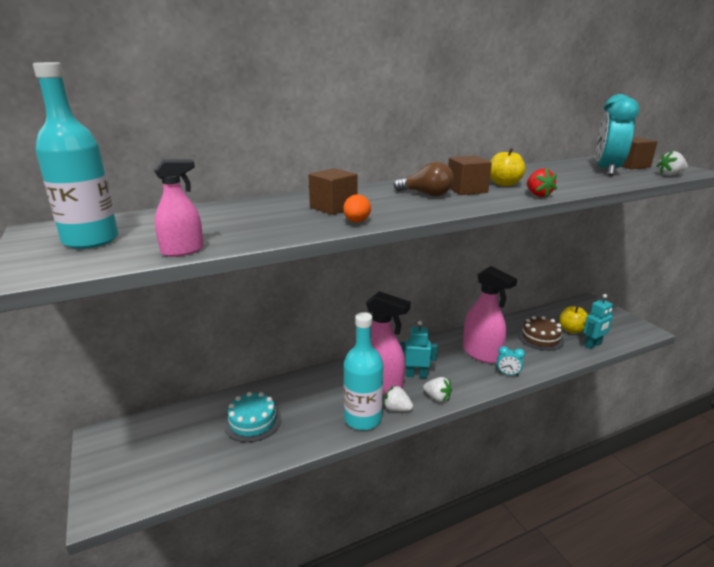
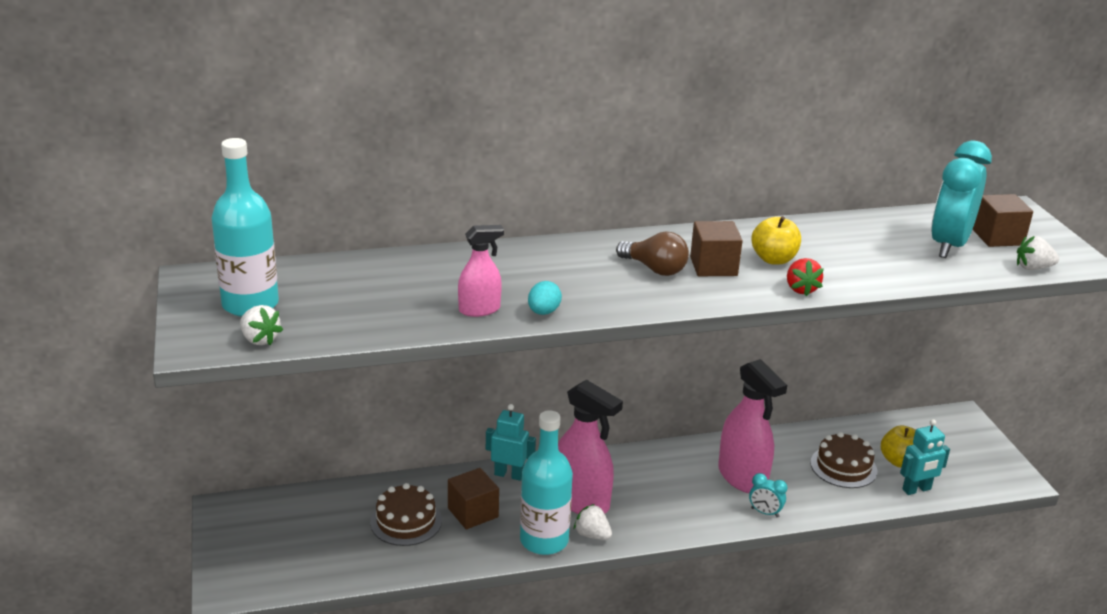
camera: 10 degrees right, 5 degrees up
(183, 251) = (344, 335): pink spray bottle -> pink spray bottle (479, 310)
(253, 421) = (406, 521): turquoise cake -> brown cake
(333, 207) = (526, 281): brown cube -> brown cube (473, 513)
(356, 222) = (543, 312): orange egg -> turquoise egg
(416, 375) = (636, 494): turquoise robot -> turquoise robot (509, 474)
(437, 397) = (651, 529): white strawberry -> white strawberry (260, 339)

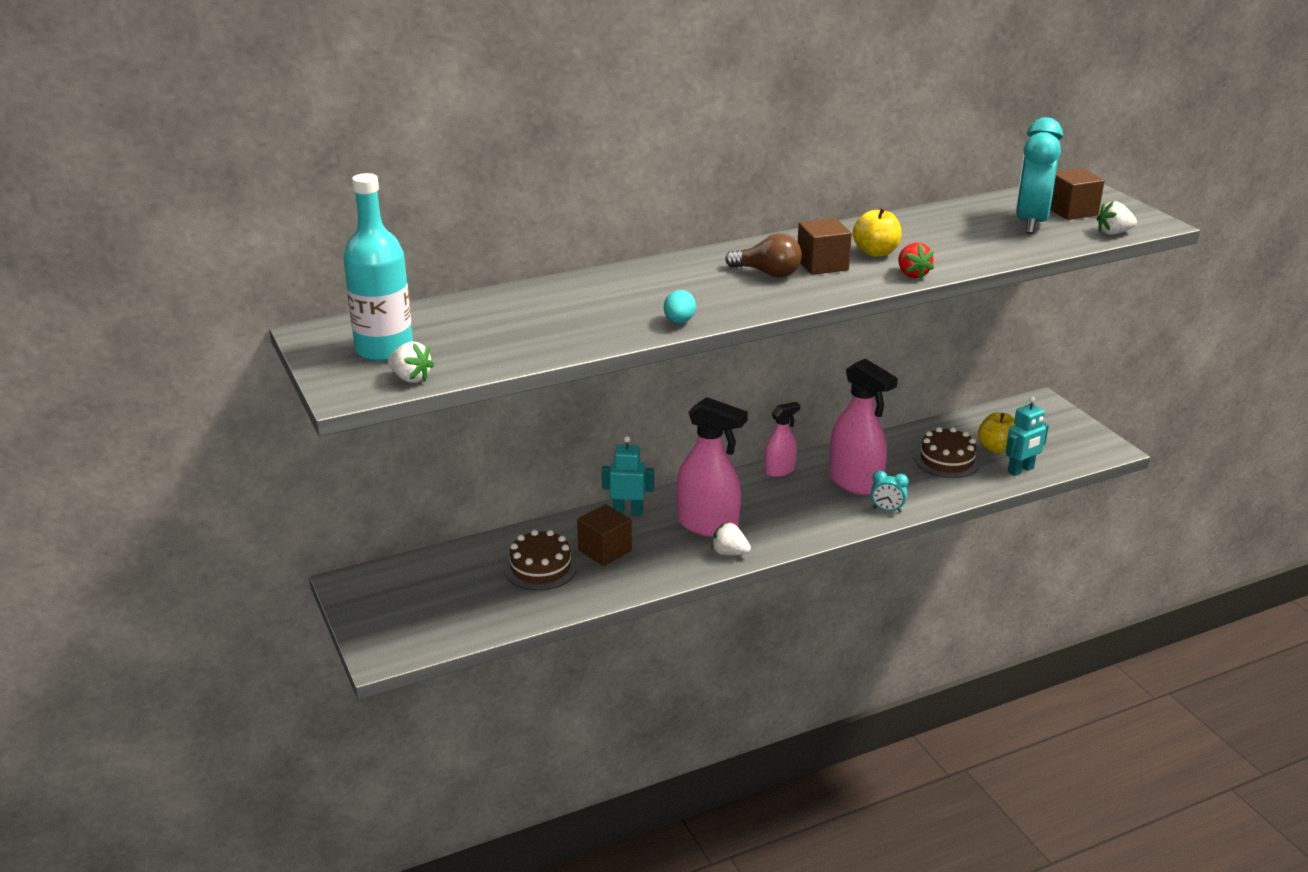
camera: 10 degrees left, 0 degrees up
(479, 310) = (616, 327): pink spray bottle -> pink spray bottle (780, 470)
(544, 540) = (684, 564): turquoise bottle -> none

